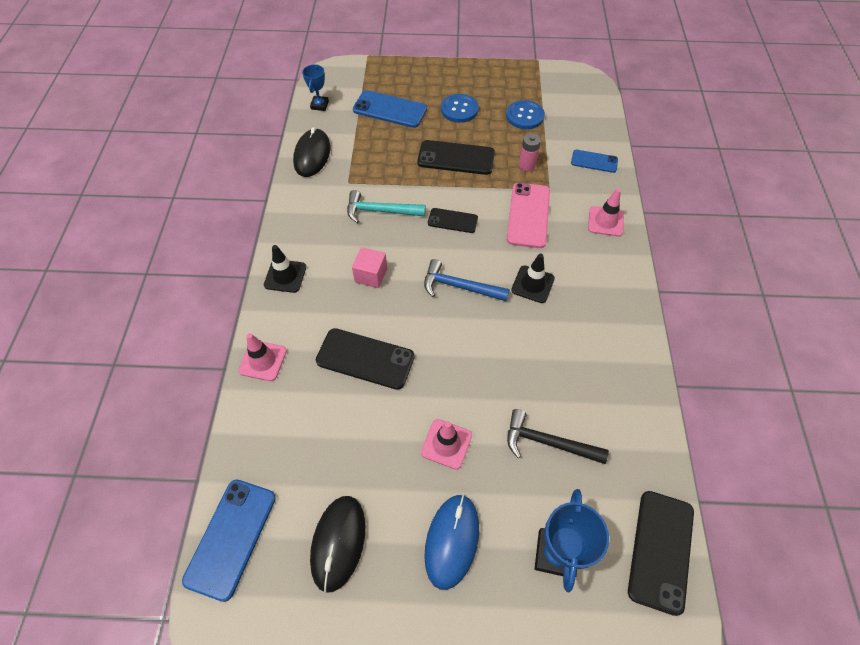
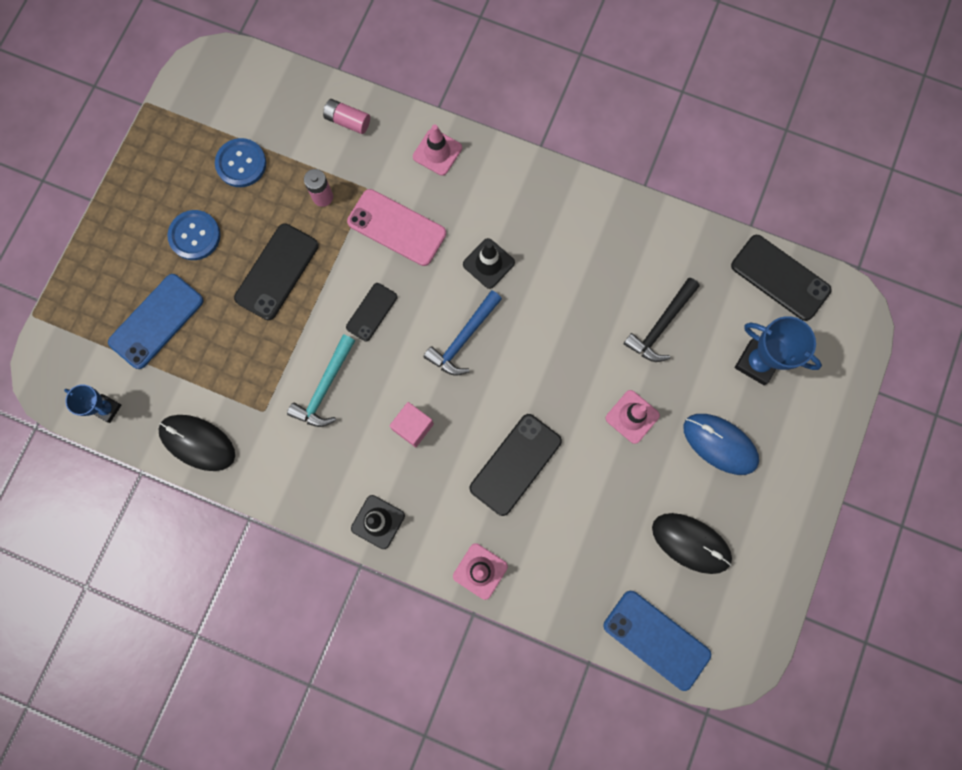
camera: 70 degrees left, 20 degrees up
(594, 161) = (348, 121): blue phone -> pink battery

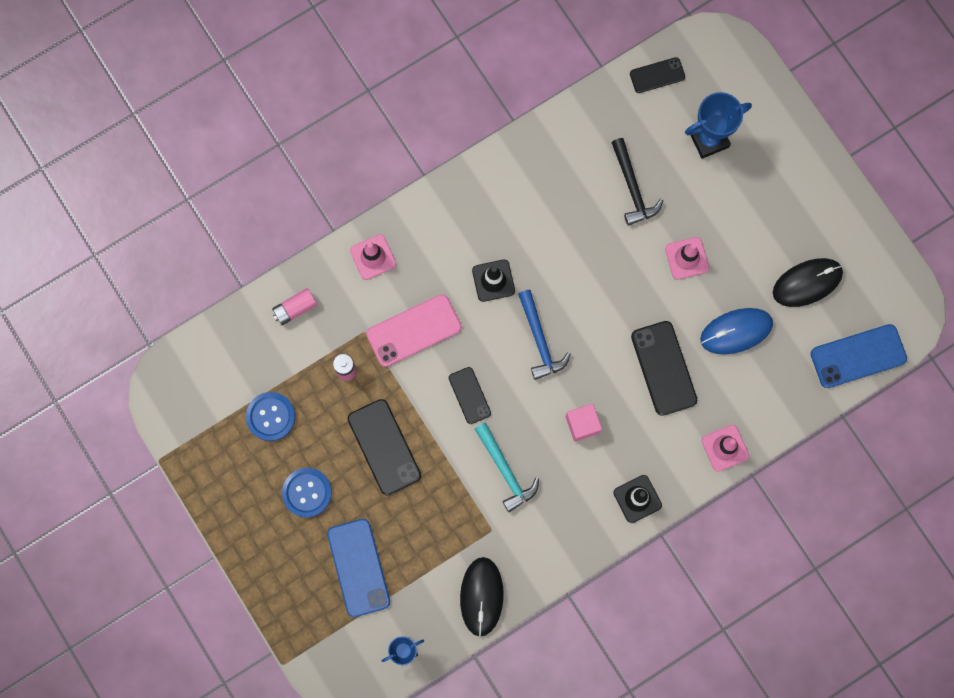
camera: 55 degrees left, 0 degrees up
(198, 443) = (481, 596): black mouse -> black mouse turned 60 degrees counterclockwise
(720, 444) = (750, 210): blue mouse -> blue mouse (736, 331)
(780, 278) = (657, 75): black phone -> black phone, size x0.60

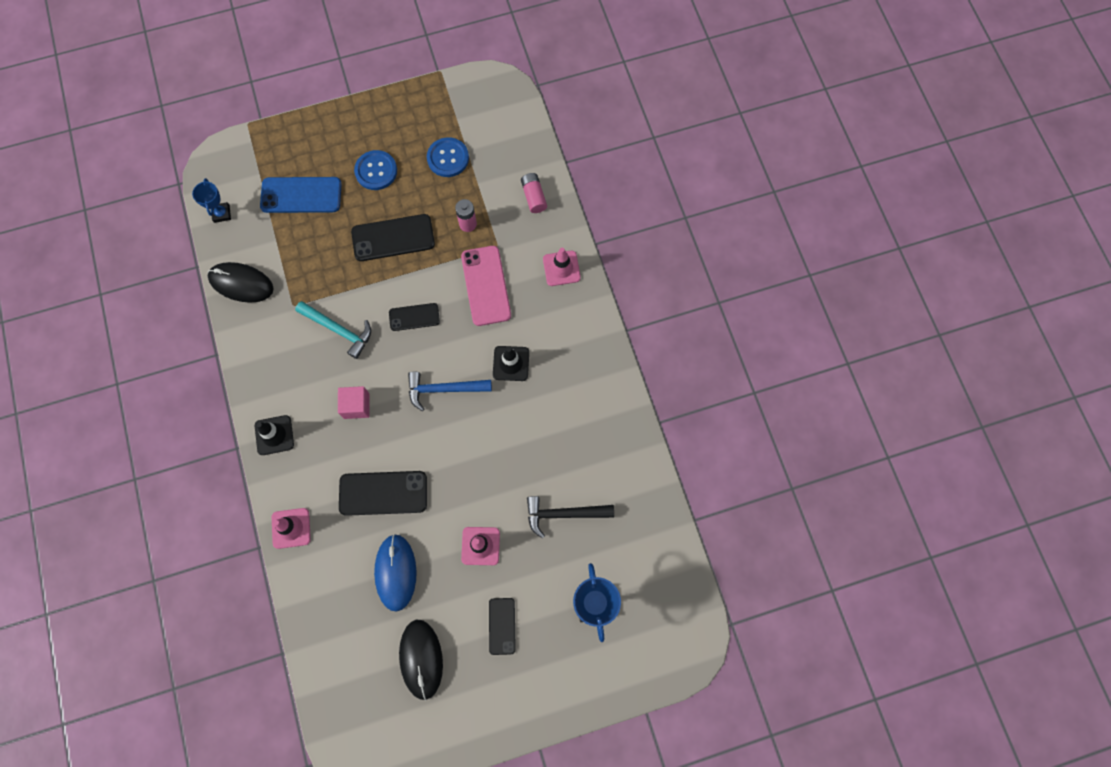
camera: 105 degrees right, 5 degrees down
(505, 471) = (339, 330): turquoise hammer -> turquoise hammer turned 135 degrees counterclockwise
(657, 75) = (672, 571): black phone -> black phone (502, 626)
(858, 356) = (333, 688): blue phone -> none

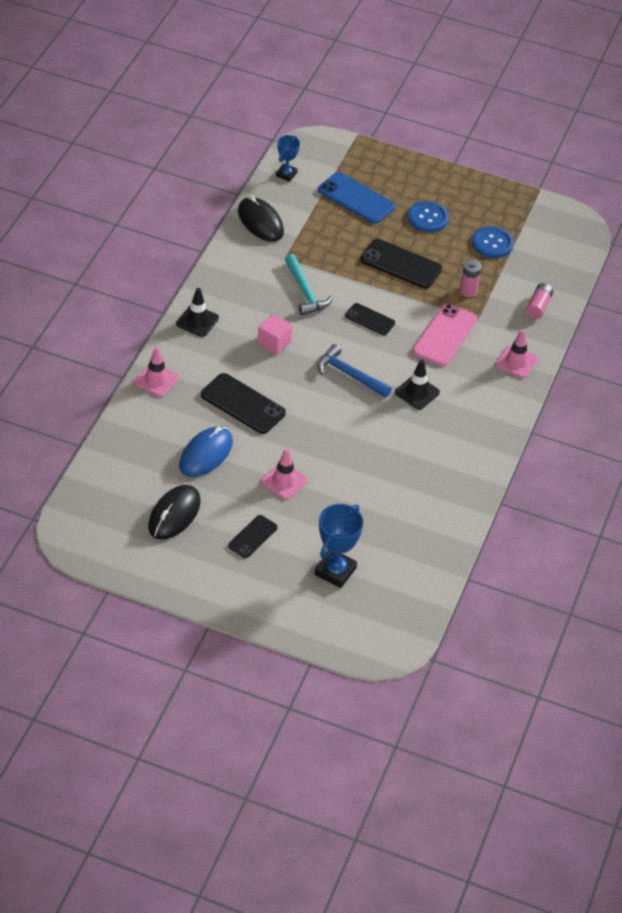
camera: 35 degrees right, 25 degrees down
(564, 514) = (367, 505): black hammer -> none

